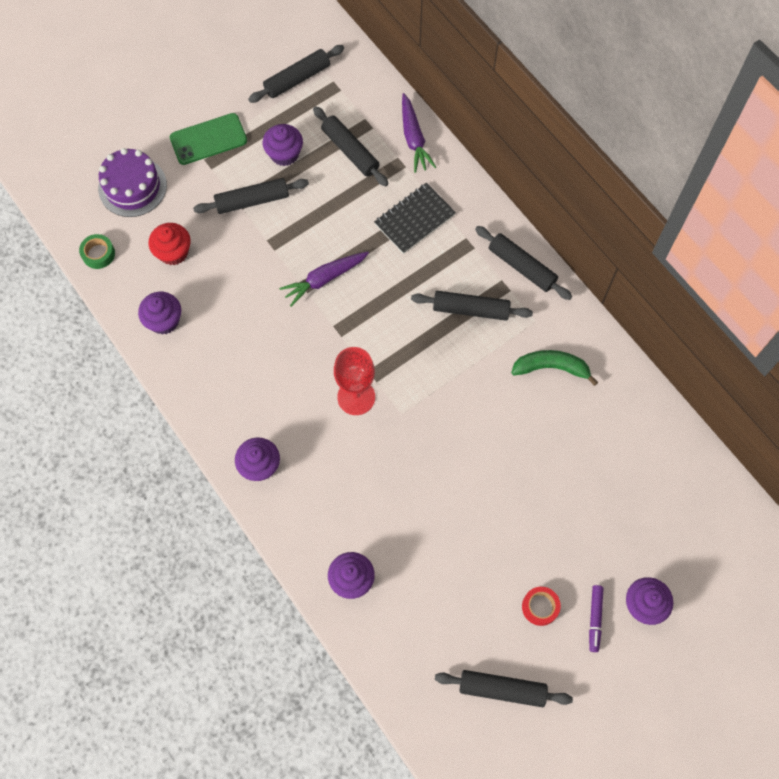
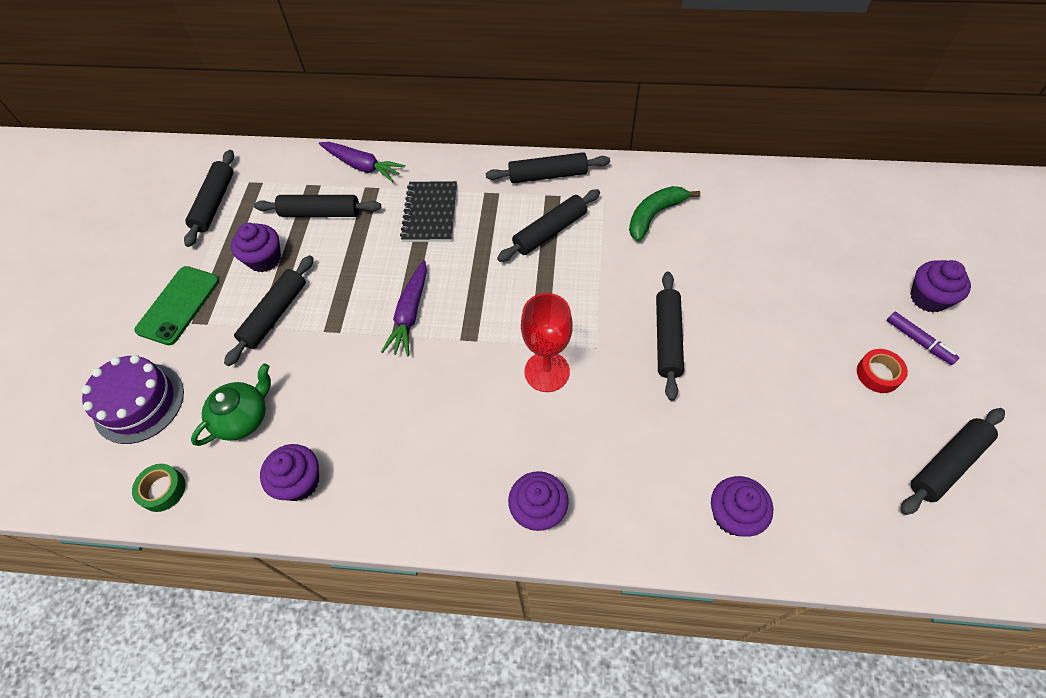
camera: 45 degrees left, 10 degrees down
(173, 252) = (243, 417): red cupcake -> green teapot
(448, 452) = (667, 339): none -> black rolling pin

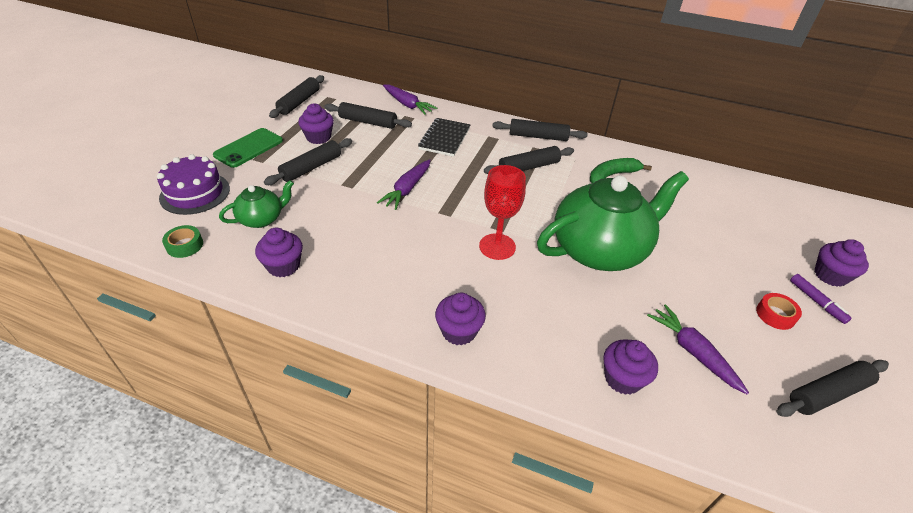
camera: 10 degrees right, 15 degrees down
(667, 339) = (600, 249): black rolling pin -> green teapot
(800, 454) = (692, 352): none -> purple carrot

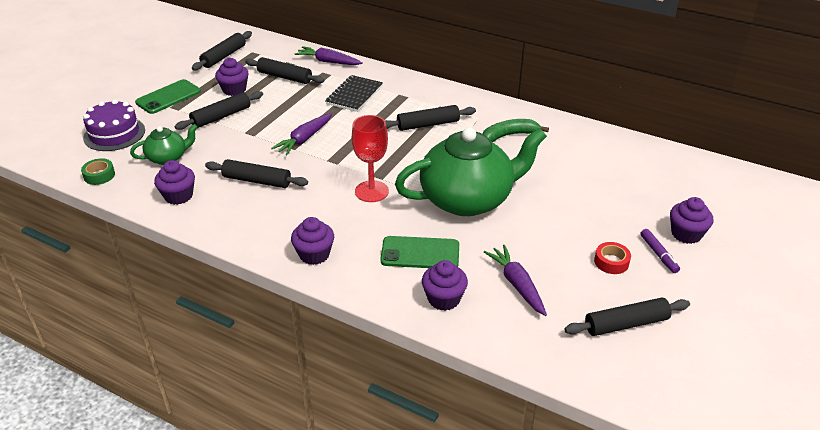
camera: 10 degrees right, 5 degrees down
(407, 105) = (328, 62): purple carrot -> purple carrot turned 150 degrees clockwise
(538, 136) = (449, 96): black rolling pin -> black rolling pin (257, 181)
(575, 320) = (420, 253): none -> green phone

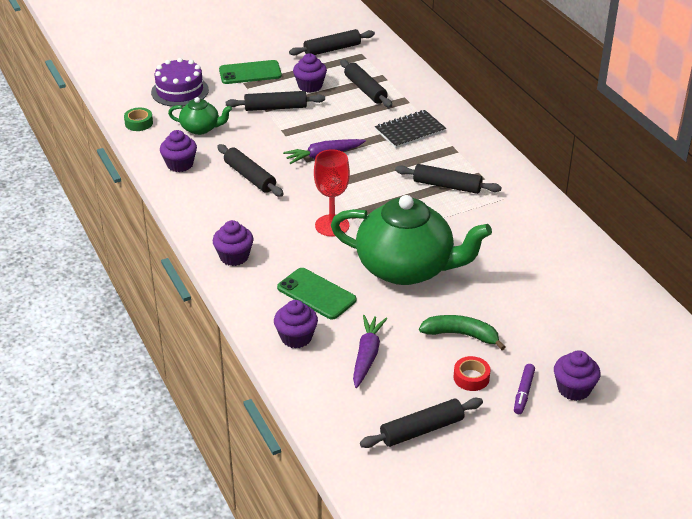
camera: 35 degrees right, 0 degrees up
(328, 62) = (420, 88): purple carrot -> none
(509, 135) = (513, 227): green banana -> green banana (461, 335)
(626, 324) = (421, 430): black rolling pin -> black rolling pin turned 45 degrees counterclockwise

